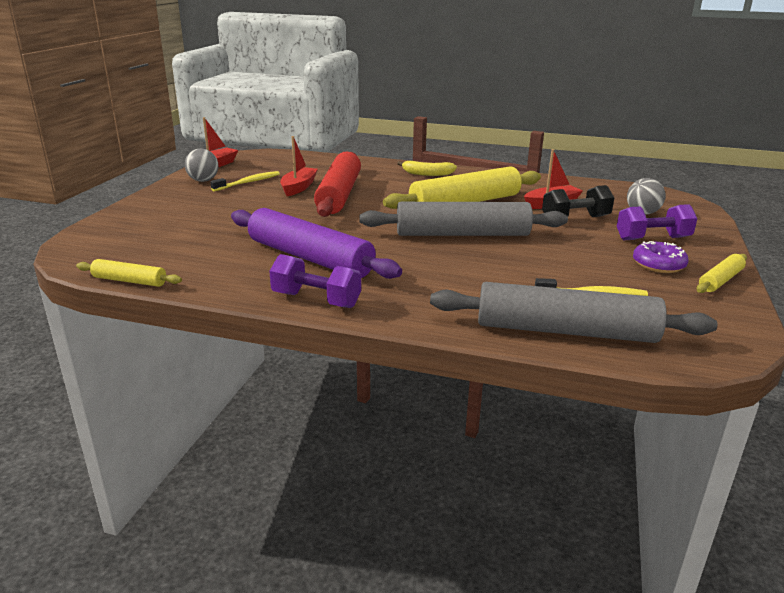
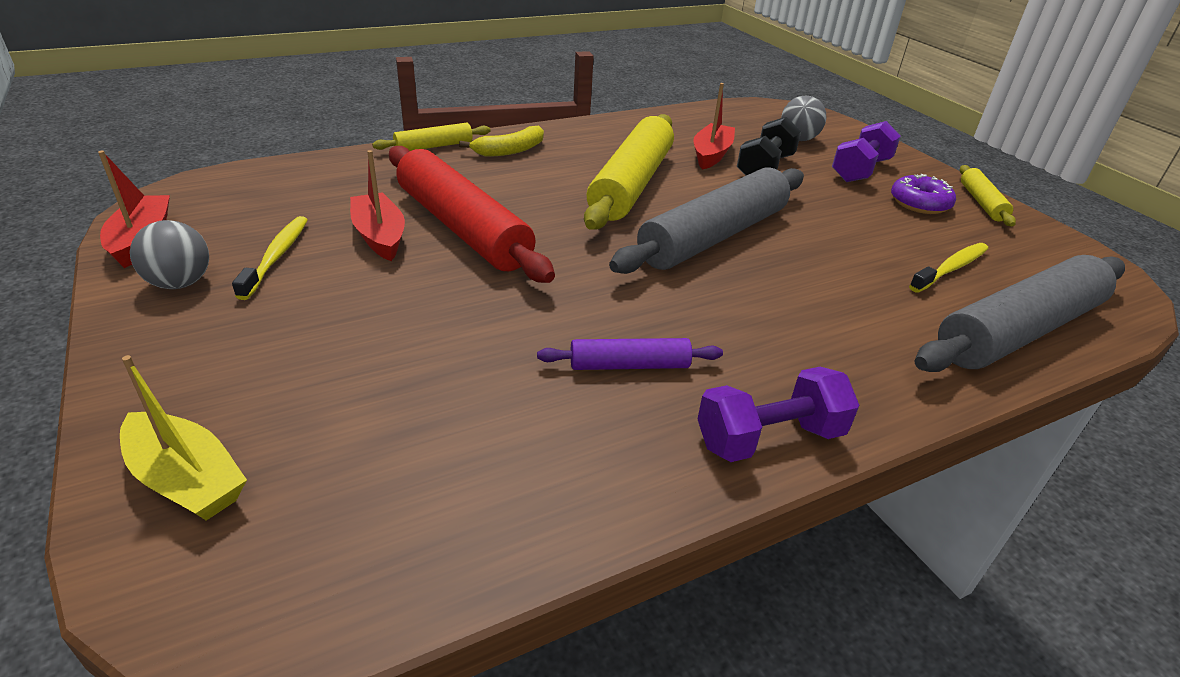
camera: 45 degrees left, 10 degrees up
(115, 227) = (187, 479): none -> yellow boat
(130, 281) = (453, 591): yellow rolling pin -> yellow rolling pin (434, 146)
(310, 258) = (629, 365): purple rolling pin -> purple rolling pin, size x0.48

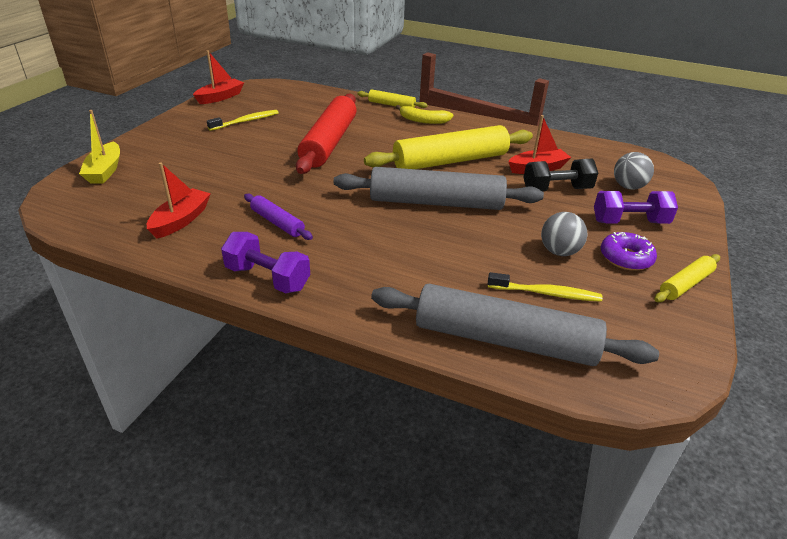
camera: 50 degrees right, 0 degrees up
(180, 283) = (204, 116): grey ball -> grey ball (559, 251)
(380, 236) = (292, 131): red boat -> red boat (181, 220)

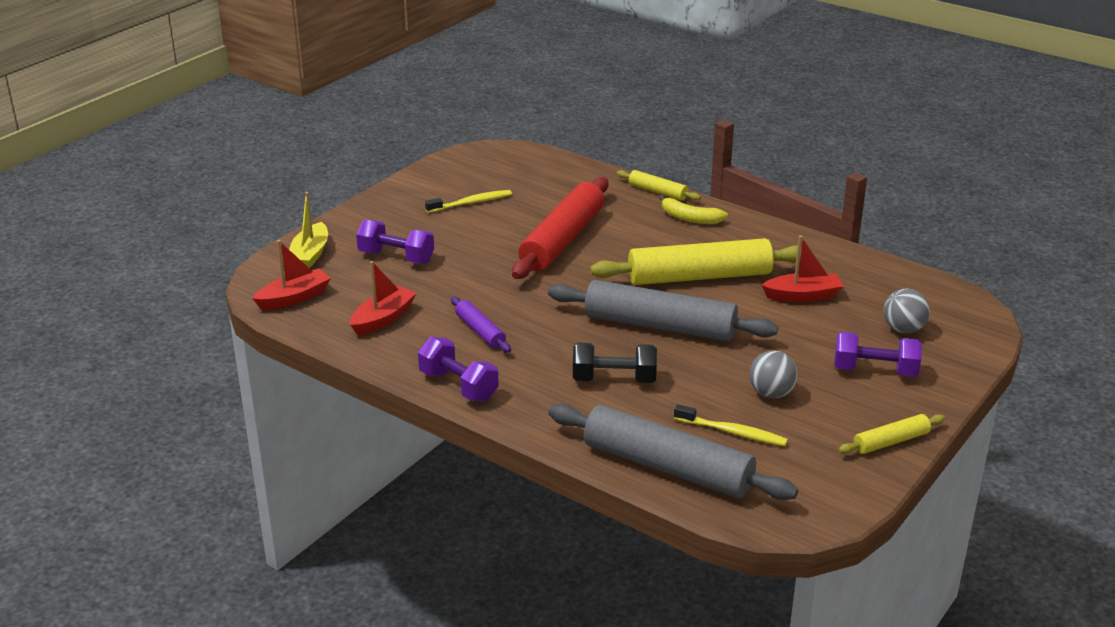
camera: 15 degrees right, 5 degrees down
(187, 166) = (396, 257): none -> purple dumbbell
(220, 97) = (446, 166): red boat -> red boat (294, 298)
(556, 190) = (810, 324): black dumbbell -> black dumbbell (614, 379)
(625, 258) = (842, 408): purple donut -> none

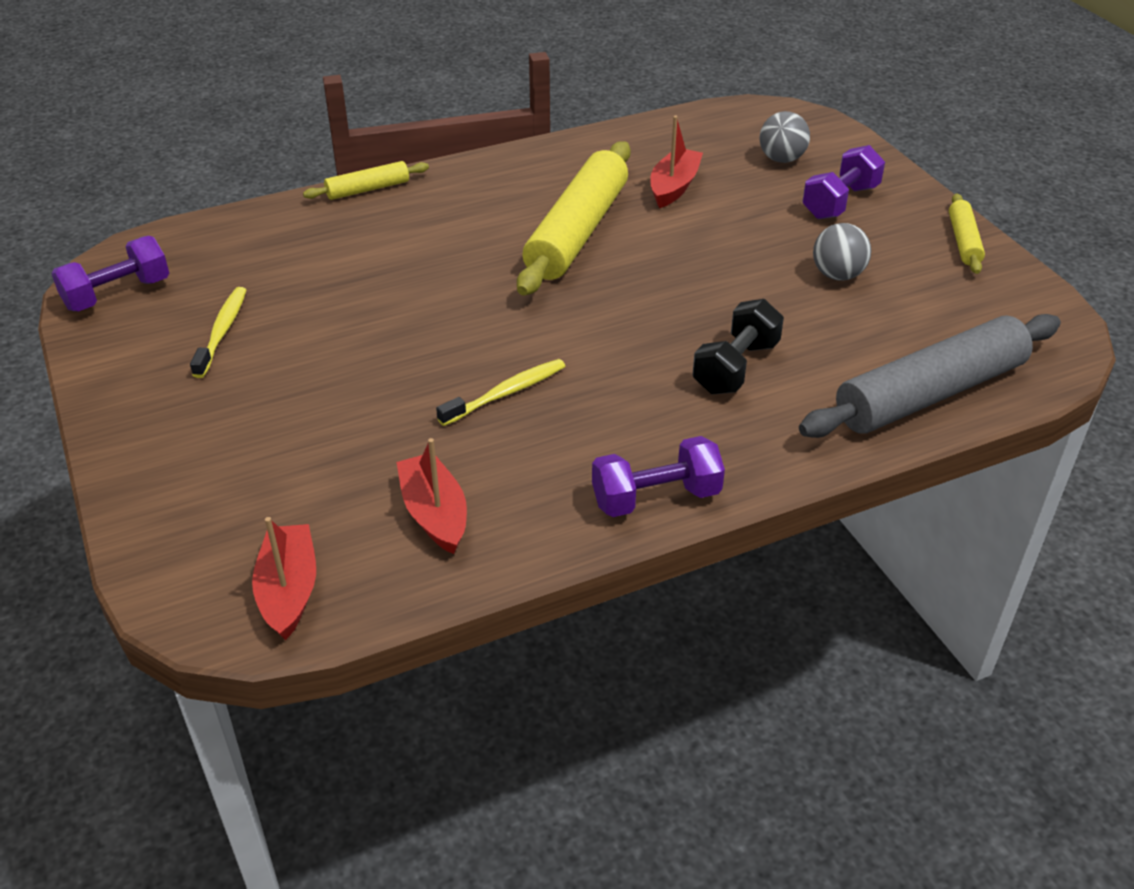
camera: 60 degrees left, 10 degrees up
(310, 255) = (183, 533): yellow boat -> none
(396, 257) = (286, 447): purple dumbbell -> purple dumbbell (117, 294)
(480, 331) = (545, 434): purple rolling pin -> none
(562, 240) = (397, 293): red rolling pin -> none
(660, 325) = (652, 295): grey rolling pin -> none
(689, 218) = (450, 191): yellow banana -> none
(732, 432) = (891, 326): yellow toothbrush -> yellow toothbrush (506, 393)

